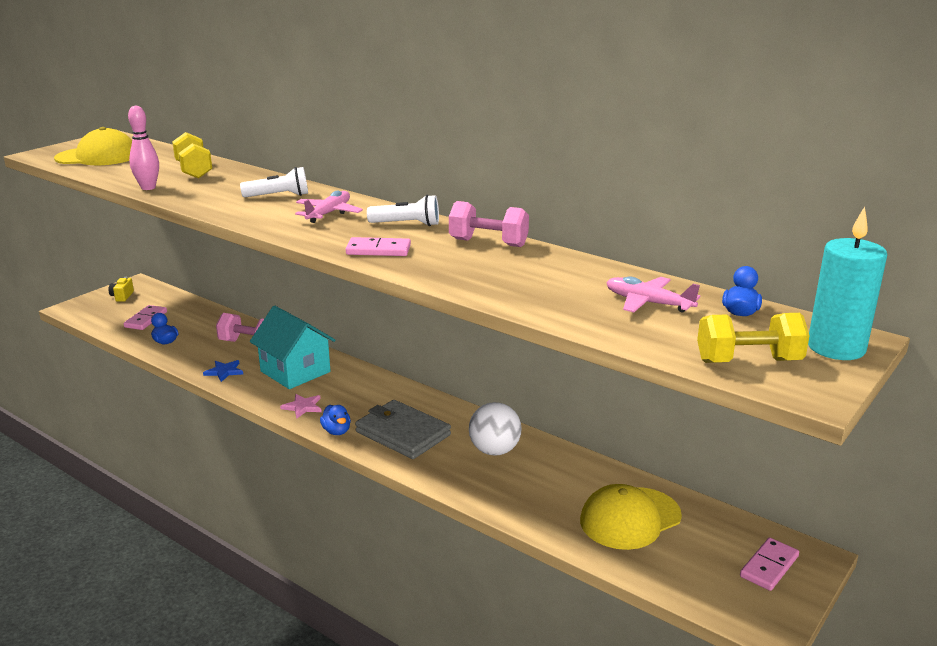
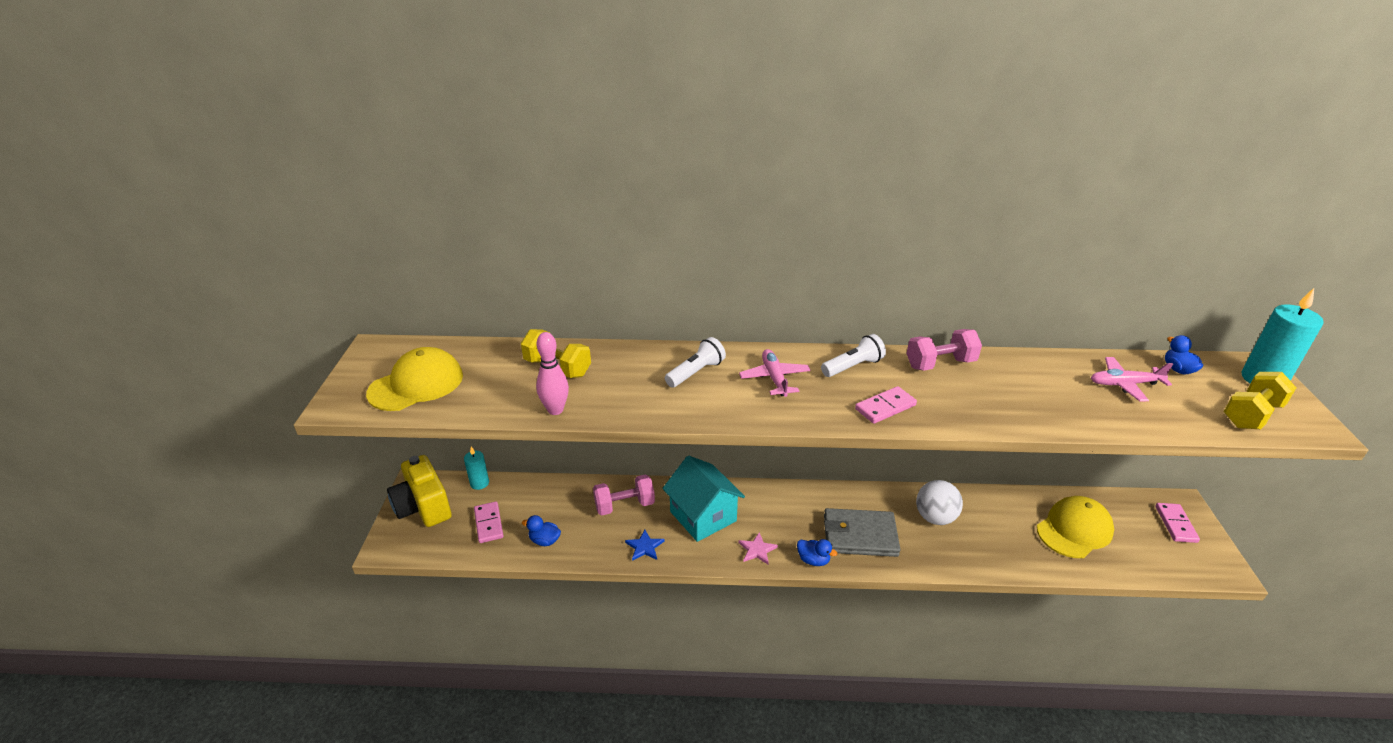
camera: 35 degrees left, 10 degrees up
(122, 296) = (423, 507): yellow camera -> yellow camera, size x2.28
(175, 296) = (479, 483): none -> turquoise candle
(295, 371) = (703, 516): turquoise house -> turquoise house turned 45 degrees clockwise
(630, 518) = (1074, 530): yellow cap -> yellow cap turned 150 degrees counterclockwise

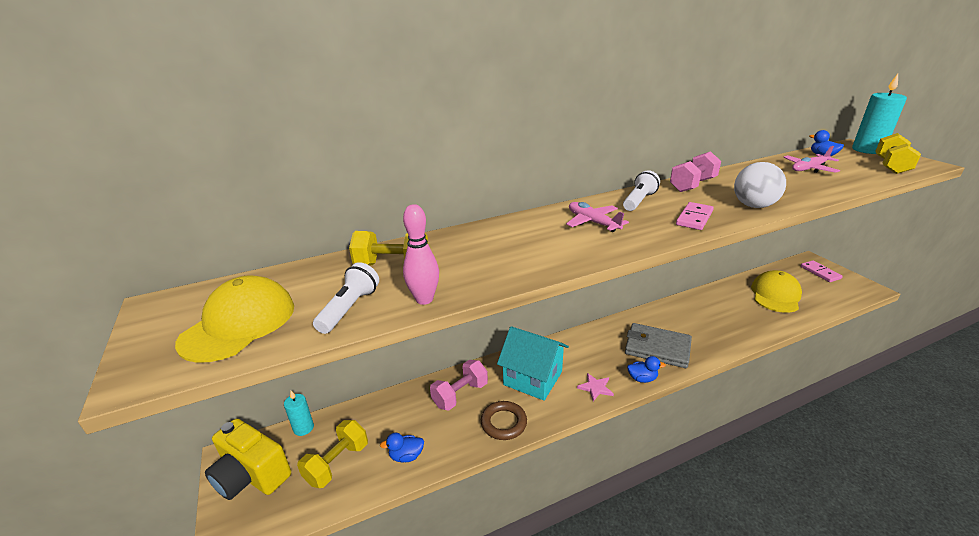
camera: 25 degrees left, 5 degrees down
(489, 524) = (337, 463): pink domino -> yellow dumbbell
(644, 547) = (503, 423): blue star -> brown ring
(696, 372) = (525, 235): white flashlight -> white flashlight (349, 308)
(859, 535) = (657, 348): grey wallet -> grey wallet turned 45 degrees clockwise
(935, 517) = (692, 317): white ball -> white ball (753, 206)

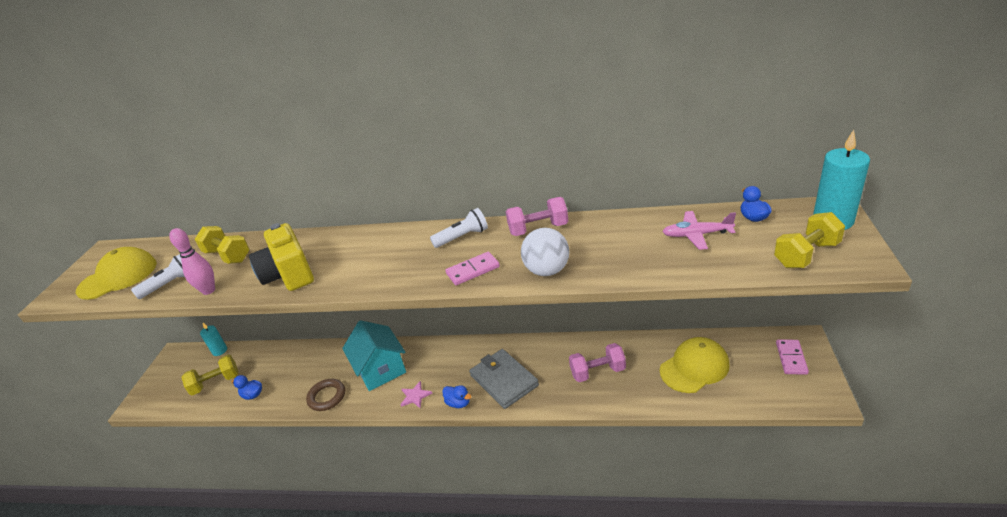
camera: 35 degrees right, 5 degrees up
(252, 475) = (173, 372): yellow camera -> yellow camera (289, 274)
(460, 395) = (322, 363): pink dumbbell -> pink dumbbell (598, 372)
(592, 222) = (392, 252): pink plane -> none

